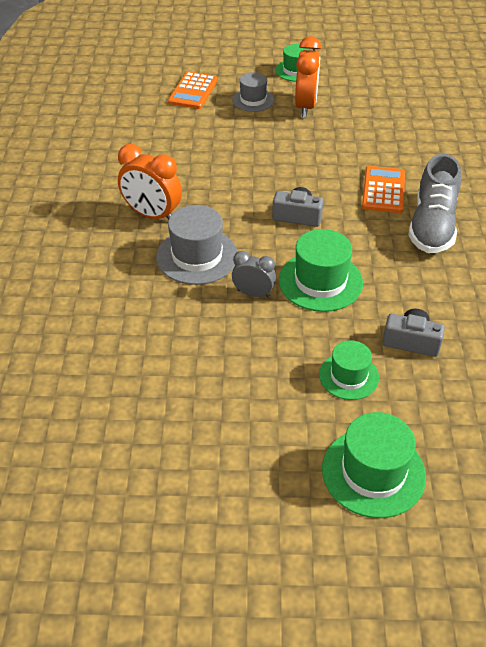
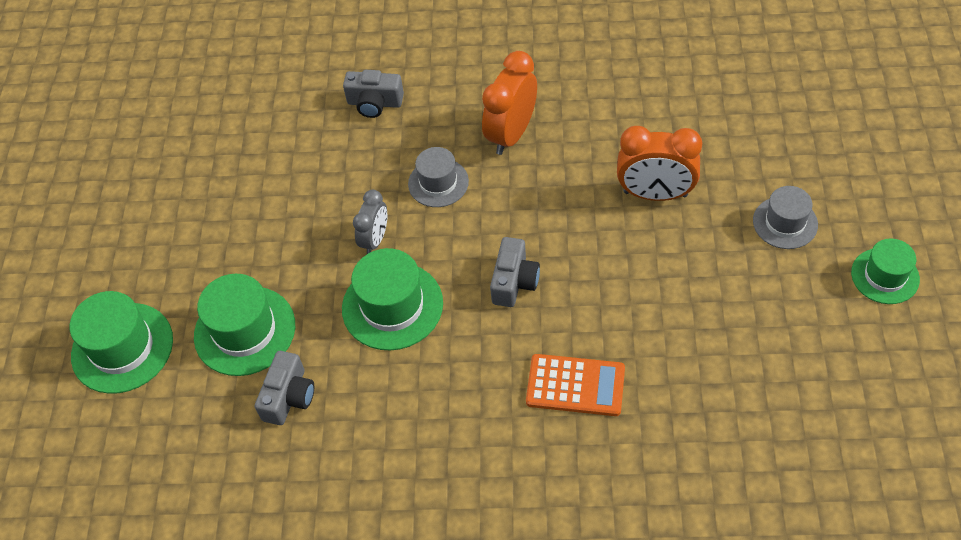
camera: 95 degrees right, 10 degrees up
(96, 298) = (375, 103): none -> grey camera
(193, 91) = (795, 149): orange calculator -> none
(197, 256) = (438, 183): grey hat -> grey hat, size x0.64
(305, 106) = (779, 290): orange clock -> orange clock (655, 194)
(348, 376) = (245, 331): green hat -> green hat, size x1.56
(432, 226) = (498, 442): grey shoe -> none

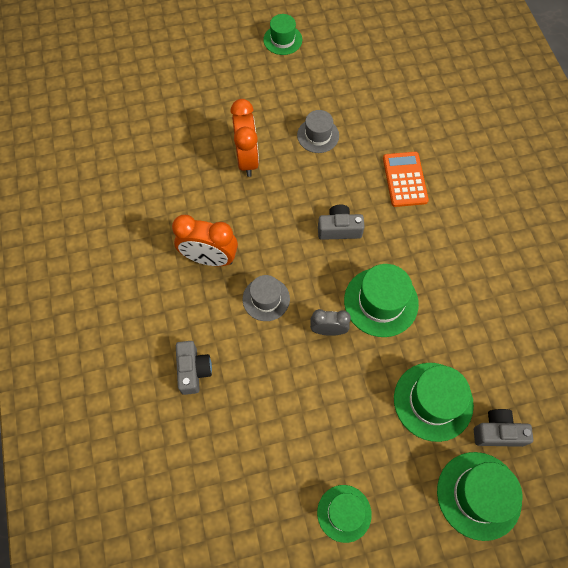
camera: 110 degrees left, 10 degrees up
(167, 212) = (344, 513): none -> green hat
(289, 397) = (473, 350): grey camera -> grey camera (497, 432)
(785, 222) = (255, 88): grey hat -> grey hat (318, 135)

